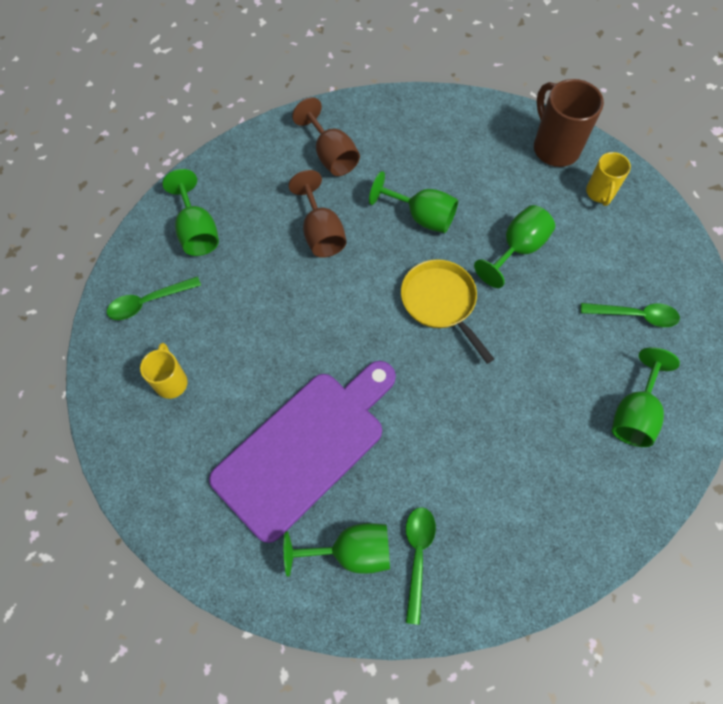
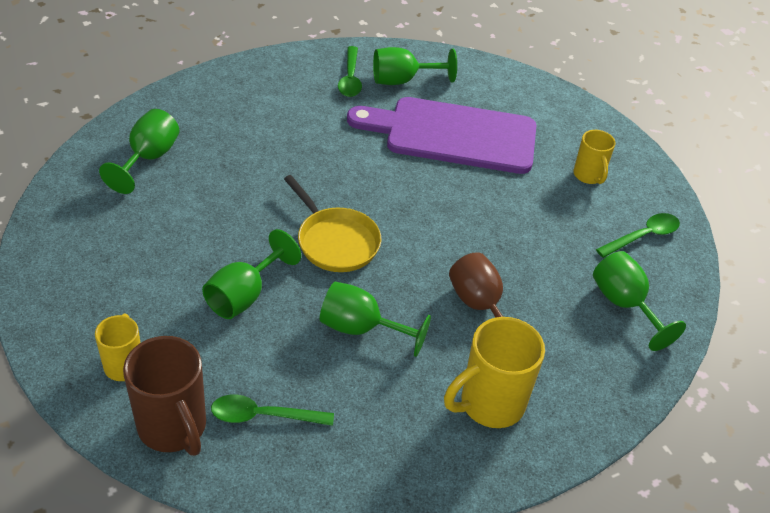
camera: 170 degrees right, 20 degrees down
(305, 448) = (453, 135): purple cutting board -> purple cutting board turned 60 degrees clockwise
(331, 155) = (489, 404): brown goblet -> yellow mug
(635, 315) = (121, 233): green spoon -> green spoon (263, 416)

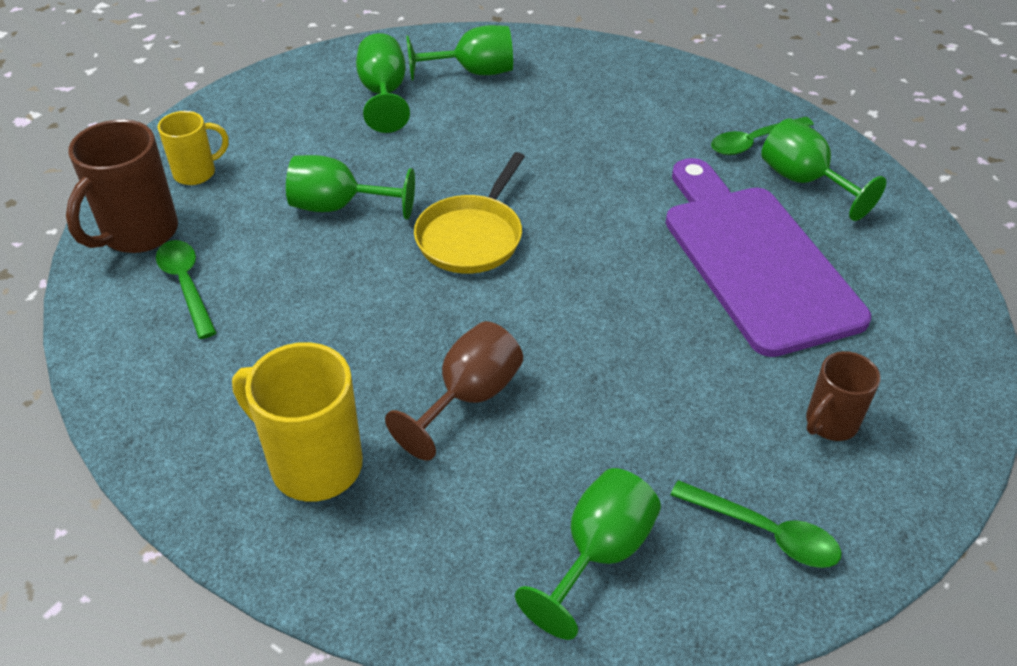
camera: 65 degrees right, 0 degrees up
(361, 329) = (355, 308): green goblet -> green goblet (384, 94)
(588, 176) = (830, 423): yellow mug -> brown mug

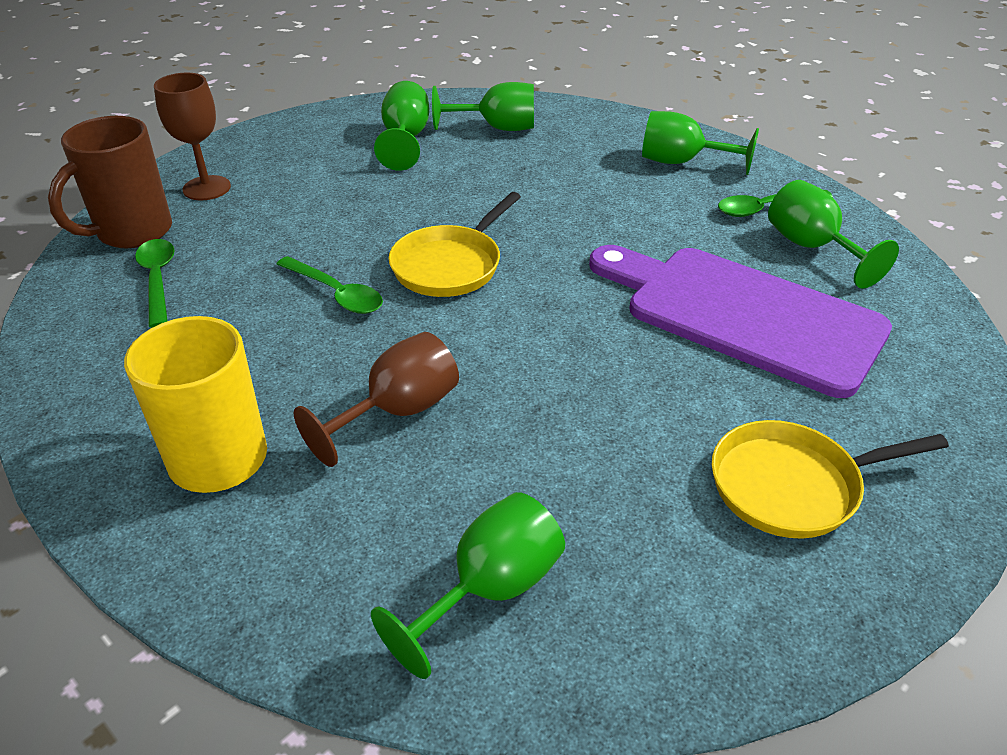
camera: 10 degrees right, 5 degrees down
(196, 173) = (207, 188): yellow mug -> brown goblet
(339, 207) = (329, 227): green goblet -> green goblet (682, 162)
(755, 260) = (742, 314): purple cutting board -> purple cutting board turned 45 degrees counterclockwise
(766, 533) = (691, 594): green spoon -> green spoon (336, 294)
(830, 423) = (792, 486): brown mug -> yellow pan

